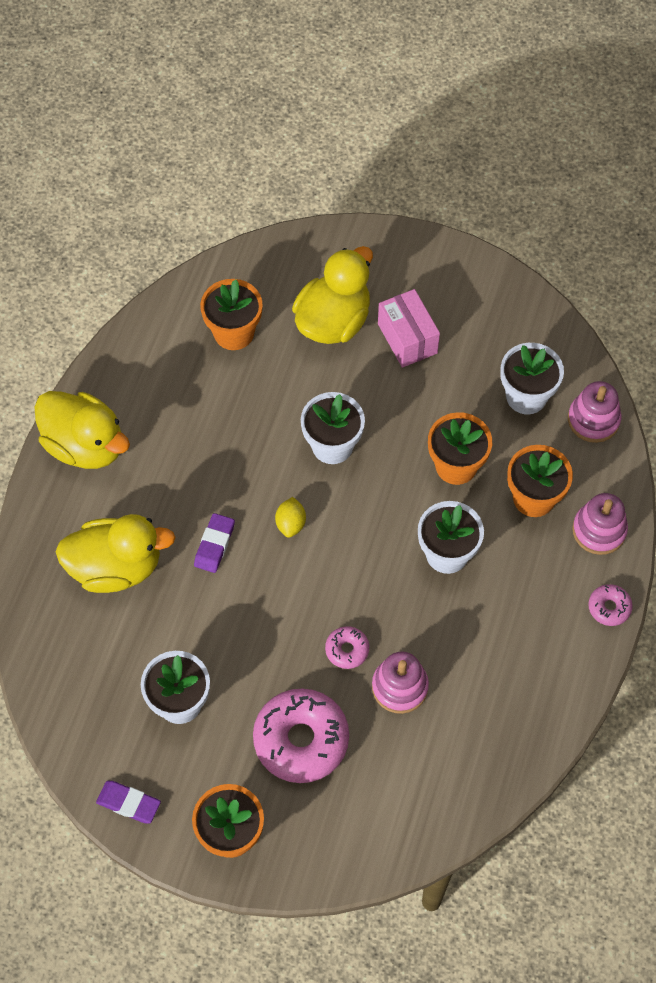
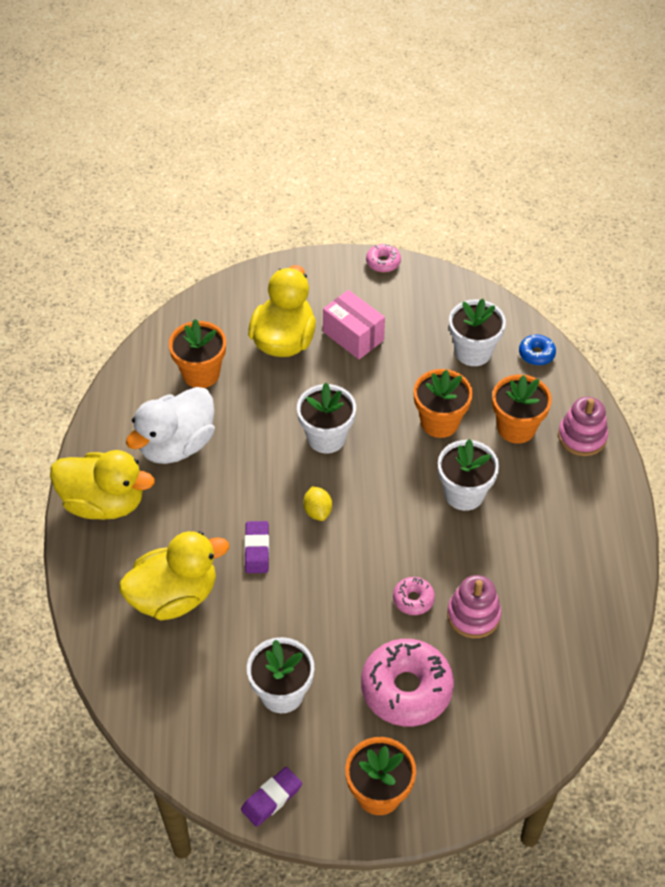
camera: 20 degrees left, 10 degrees down
(128, 803) = (271, 798): purple eraser -> purple eraser turned 45 degrees counterclockwise
(179, 405) = (177, 445): none -> white duck
(593, 420) = (536, 354): pink stacking toy -> blue donut
(609, 607) = (619, 494): pink donut -> pink donut (383, 262)

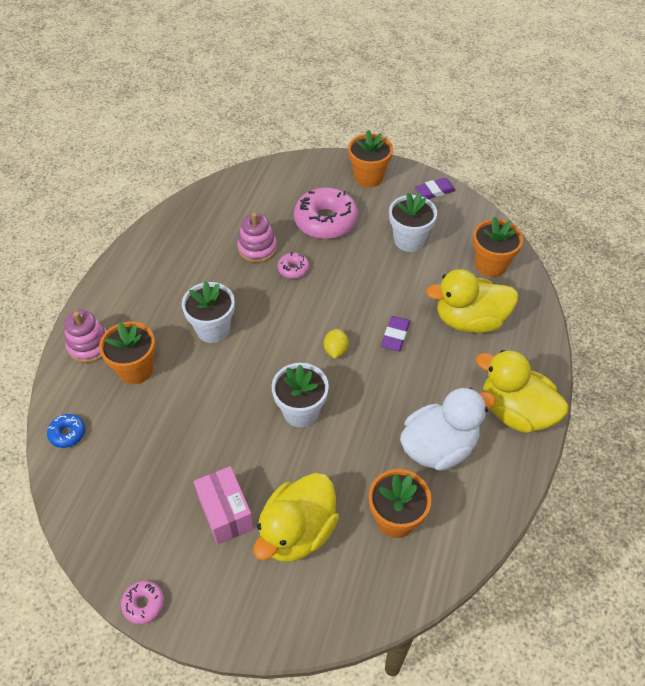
camera: 160 degrees left, 0 degrees up
(439, 422) = (196, 394): orange flower pot -> orange flower pot (490, 265)
(473, 352) = (122, 455): white flower pot -> none

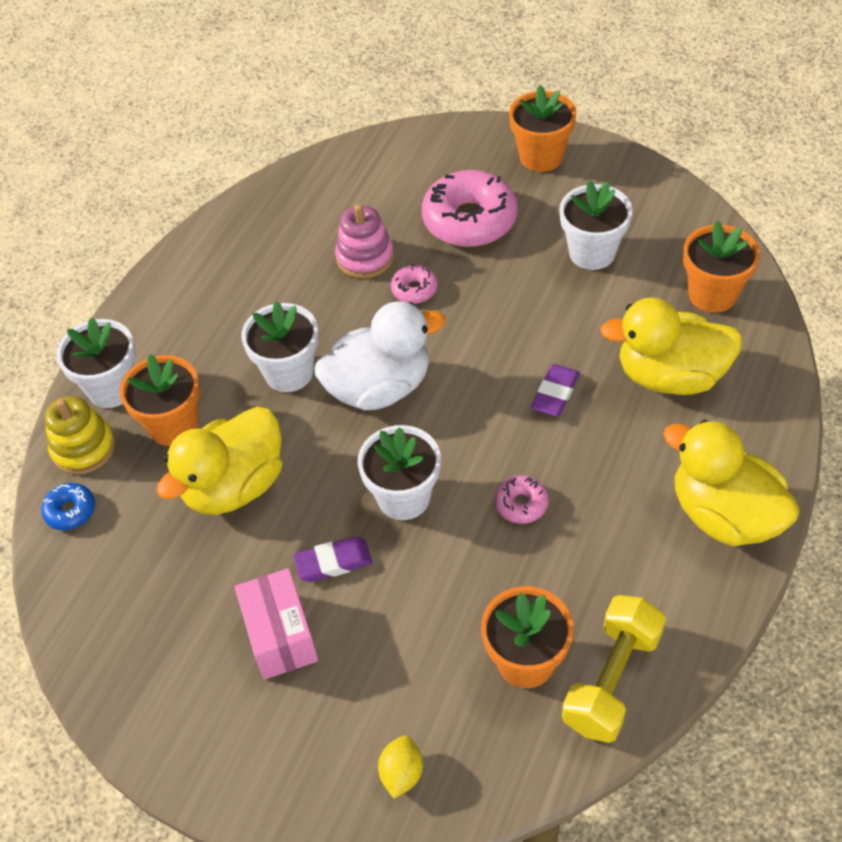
camera: 10 degrees right, 0 degrees up
(73, 389) = (83, 448): none -> yellow stacking toy
(89, 345) = (112, 388): pink stacking toy -> white flower pot
(143, 604) = (153, 755): pink donut -> pink donut (521, 504)
(297, 532) = (380, 669): yellow duck -> yellow duck (234, 486)
(335, 350) = (464, 411): yellow lemon -> yellow lemon (401, 773)
(434, 191) = (639, 180): purple eraser -> purple eraser (333, 562)
(439, 447) = (602, 560): white duck -> white duck (379, 387)
(454, 528) = (611, 680): none -> yellow dumbbell

